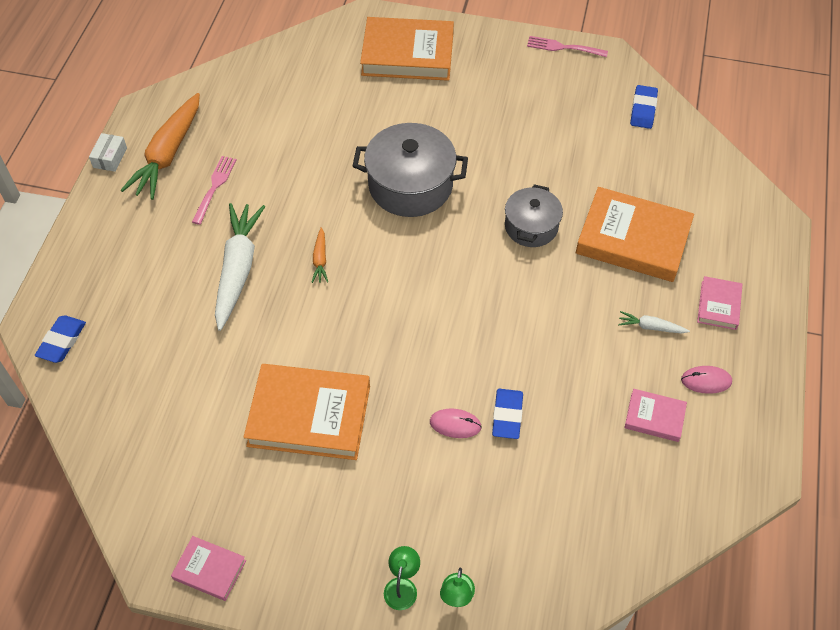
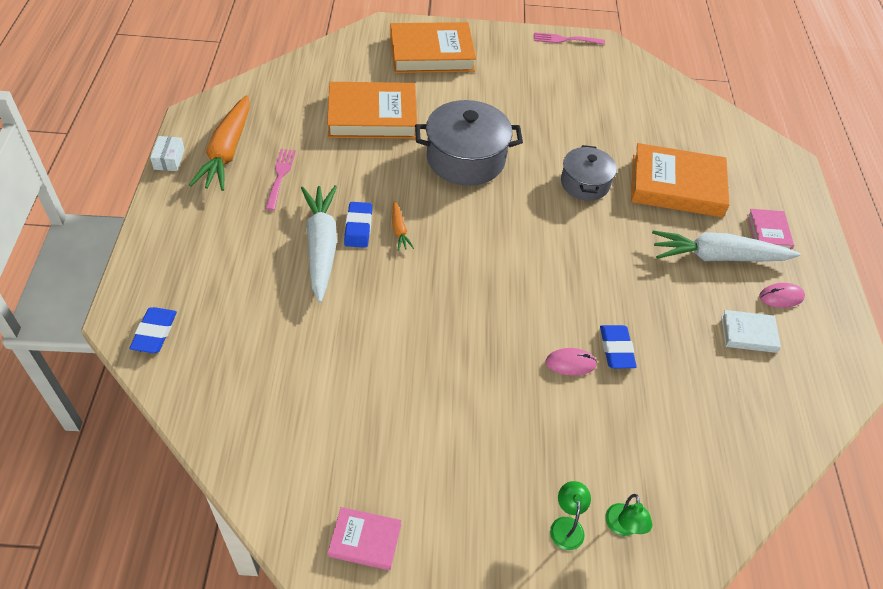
camera: 15 degrees left, 5 degrees down
(309, 415) = (427, 373): orange book -> orange book (372, 116)
(643, 109) = (649, 83): blue eraser -> blue eraser (358, 227)
(650, 327) = (717, 257): white carrot -> white carrot, size x2.23
(654, 417) = (748, 334): pink book -> white book

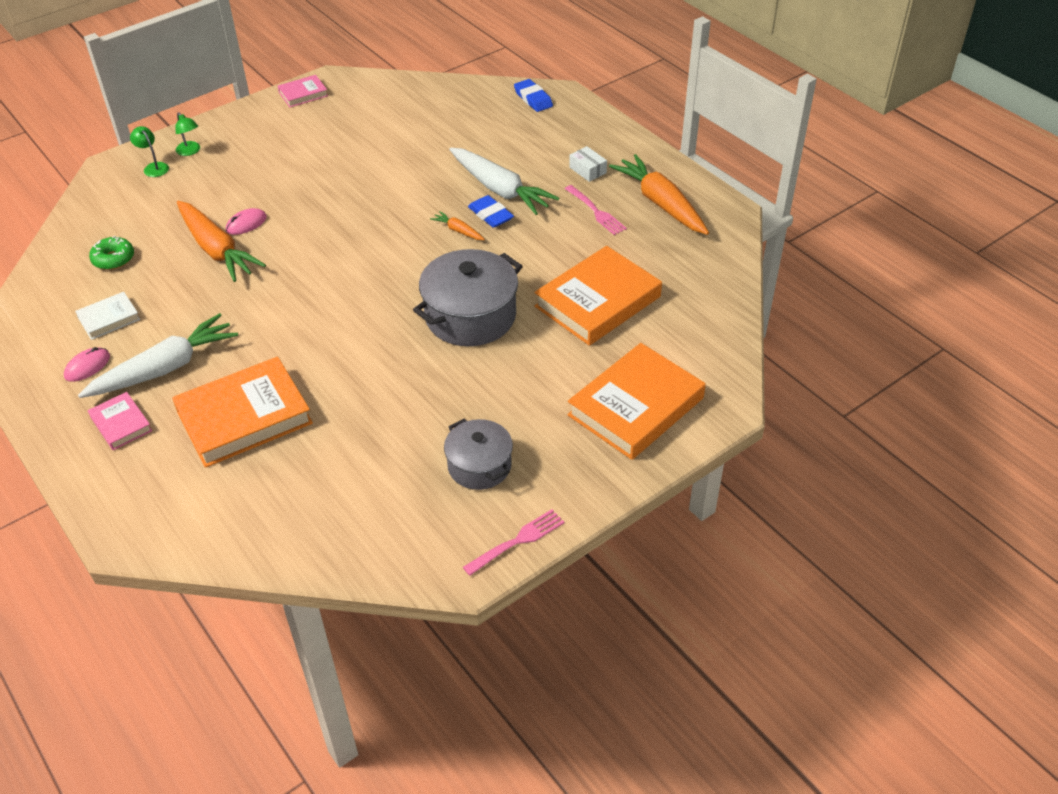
camera: 145 degrees right, 5 degrees down
(169, 159) = (689, 175): white box -> white box (587, 170)
(585, 183) = (339, 362): grey pot -> grey pot (479, 466)
(616, 349) = (217, 250): blue eraser -> orange carrot
(721, 404) = (113, 259): none -> green donut

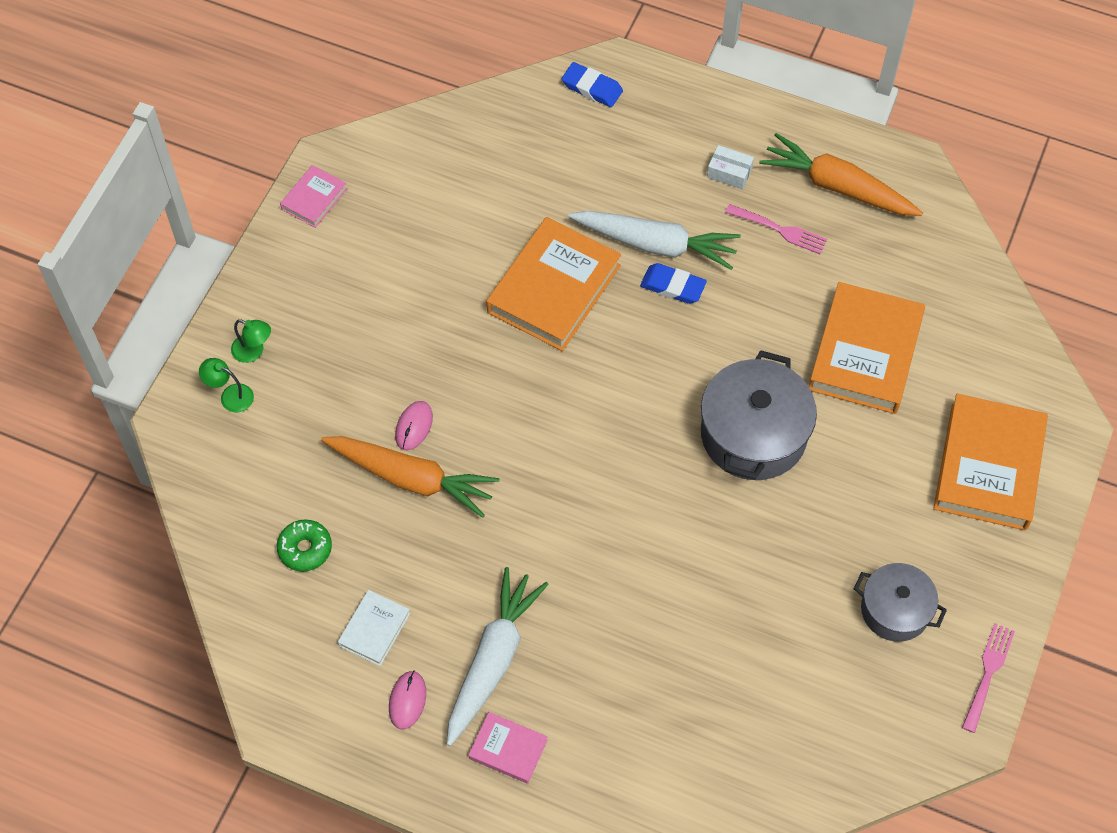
camera: 30 degrees left, 15 degrees up
(244, 417) = (626, 675): orange book -> orange book (553, 289)
(458, 230) = (655, 325): orange carrot -> none

